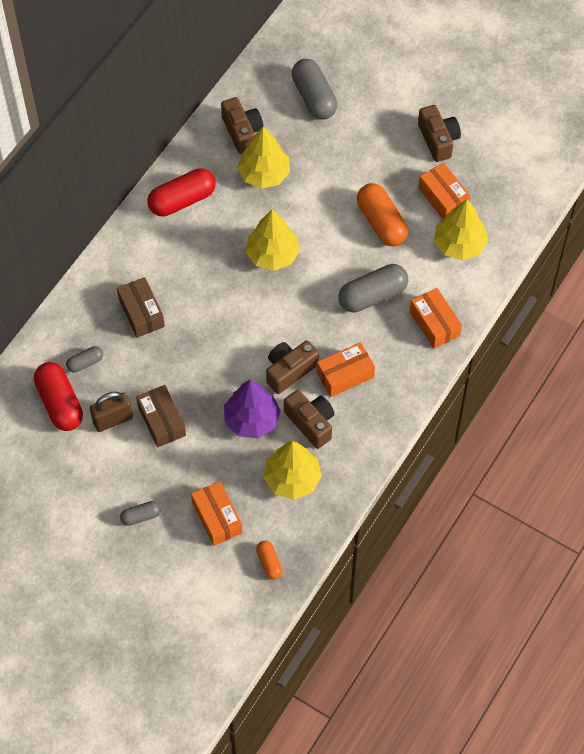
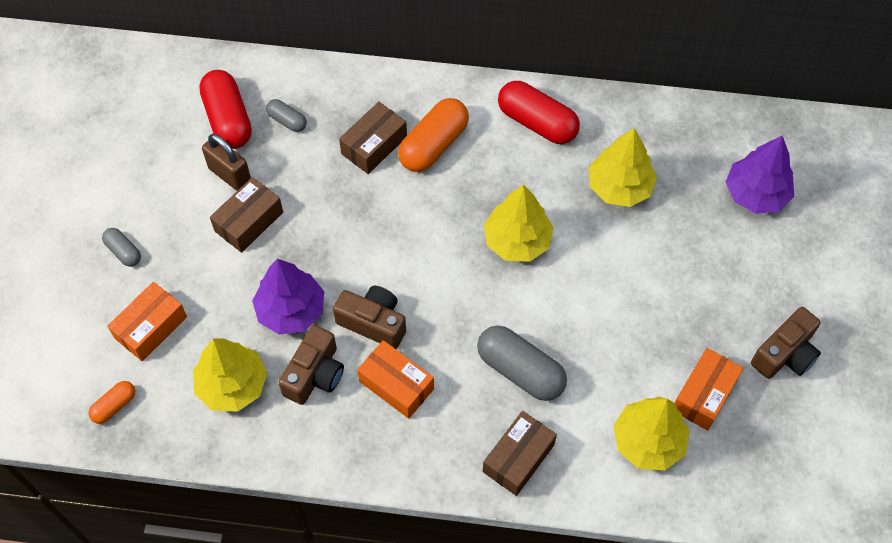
camera: 65 degrees right, 0 degrees up
(60, 403) = (228, 119): red capsule -> red capsule turned 60 degrees counterclockwise
(242, 132) = (662, 142): brown camera -> none
(314, 97) = (756, 194): grey capsule -> purple tree
(381, 222) = (627, 338): orange capsule -> orange capsule (434, 145)
(434, 323) = (518, 458): orange box -> brown box

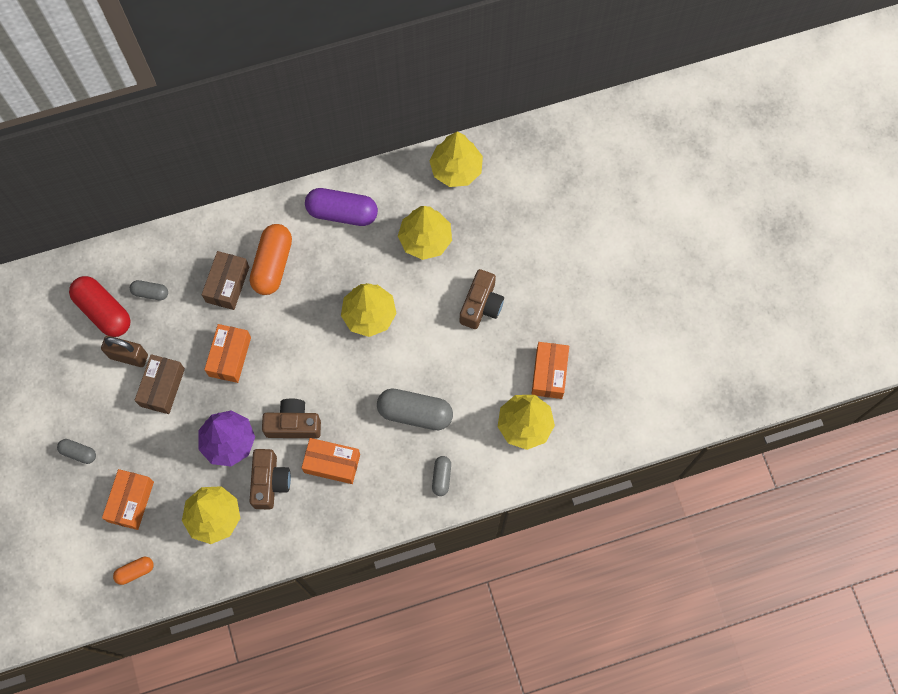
camera: 25 degrees left, 10 degrees up
(114, 406) = (135, 571): orange capsule -> orange capsule turned 45 degrees clockwise
(338, 220) = (230, 356): none -> orange box
(518, 458) = (441, 477): brown box -> grey capsule
(537, 122) = (342, 213): red capsule -> purple capsule
(688, 128) = (456, 169): none -> yellow tree
(756, 194) = (525, 203): purple tree -> none
(785, 354) = (592, 318): brown camera -> brown camera (481, 305)

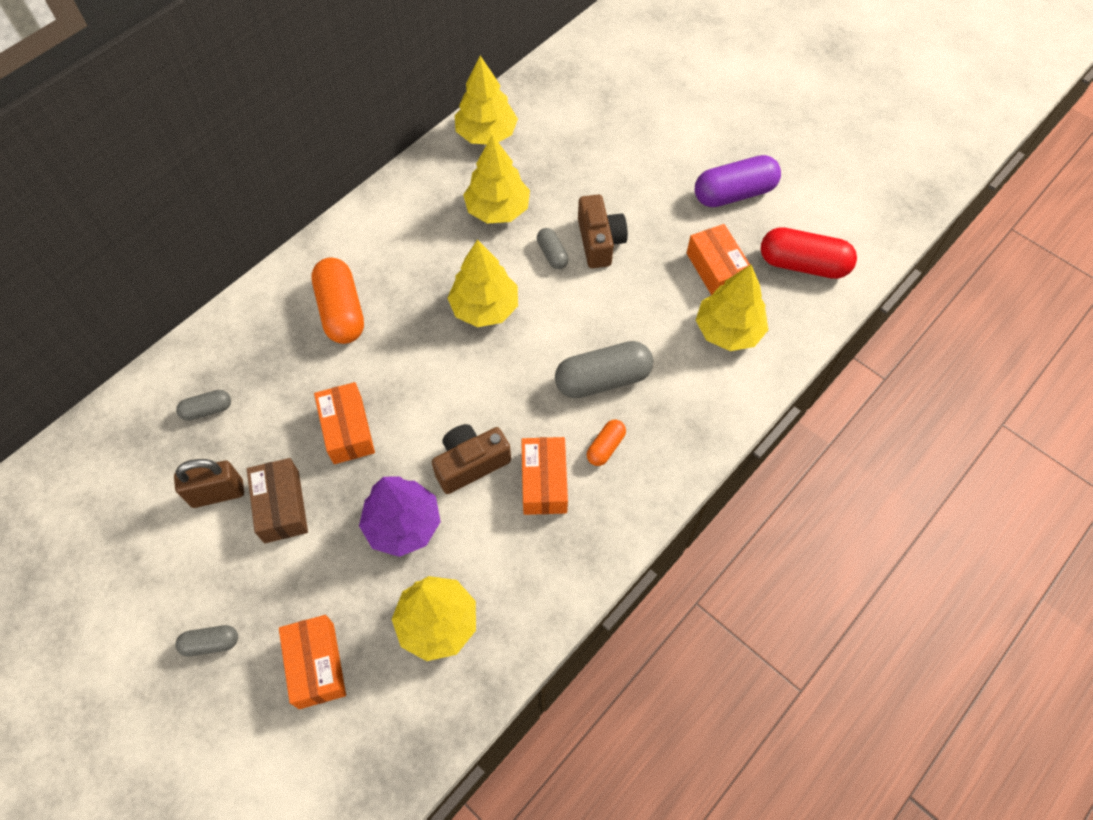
camera: 30 degrees left, 10 degrees down
(104, 311) = (157, 459): red capsule -> red capsule (803, 264)
(135, 571) = (372, 752): orange capsule -> orange capsule (605, 447)
(227, 284) = (299, 356): brown box -> none
(270, 482) = (483, 543): brown camera -> none
(332, 463) = (544, 482): orange box -> orange box turned 75 degrees counterclockwise
(342, 213) = (390, 226): purple capsule -> purple capsule (734, 193)
(441, 477) = (678, 430): grey capsule -> grey capsule (552, 254)

